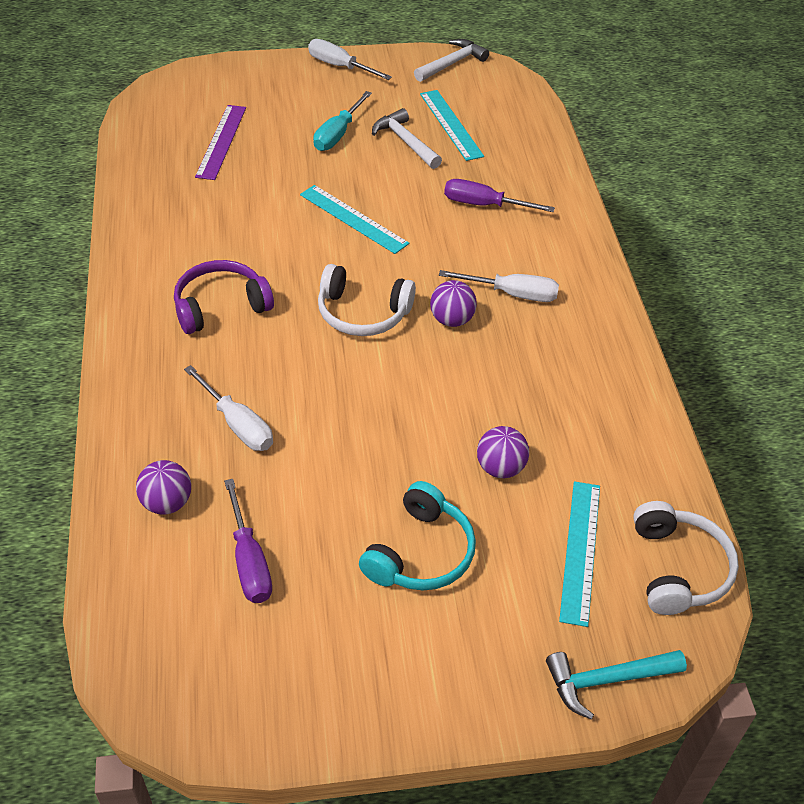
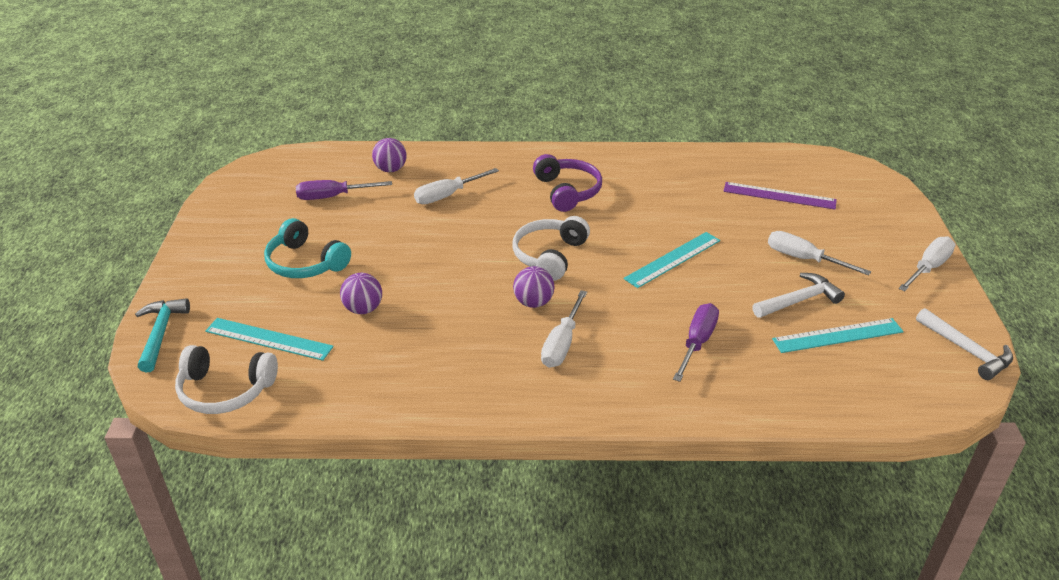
camera: 100 degrees right, 10 degrees down
(338, 134) = (803, 259): turquoise screwdriver -> white screwdriver

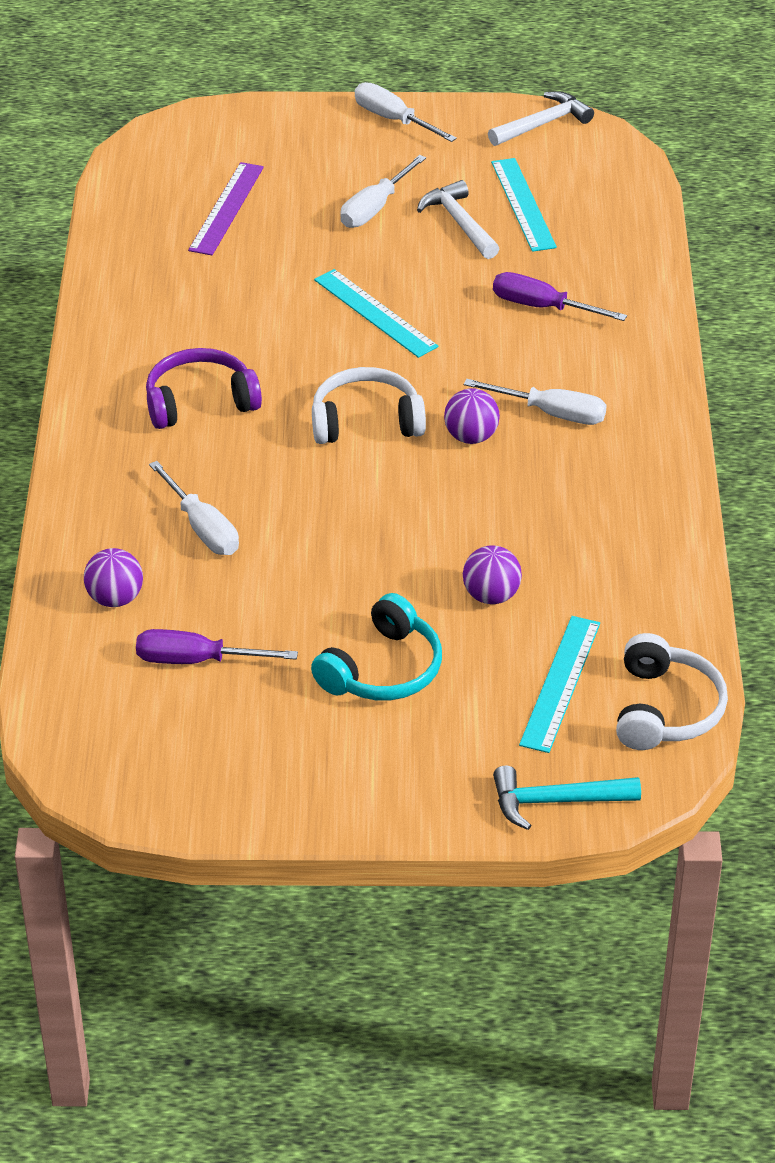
camera: 90 degrees left, 5 degrees up
(333, 197) = (196, 660): purple screwdriver -> purple screwdriver turned 105 degrees clockwise
(549, 256) = (366, 421): white headphones -> white headphones turned 150 degrees clockwise

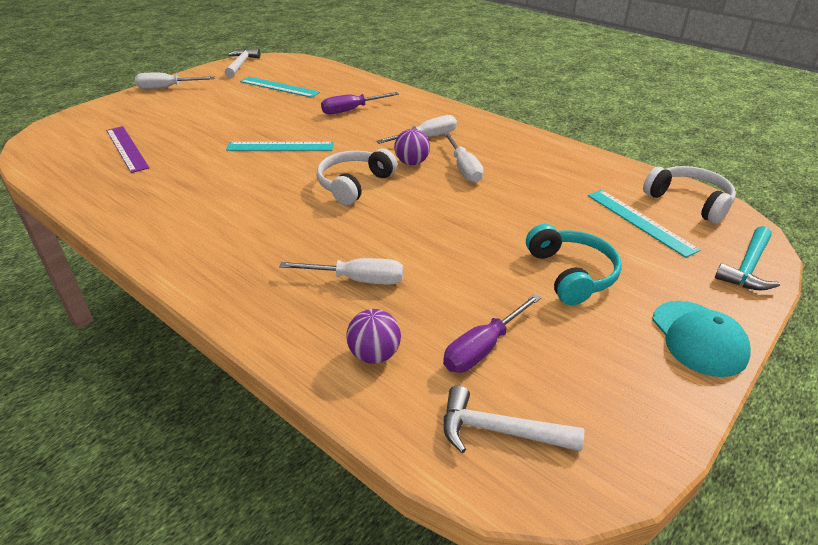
camera: 50 degrees left, 5 degrees down
(200, 402) = (250, 226): purple headphones -> none
(370, 799) = (698, 338): none -> turquoise cap
(375, 208) = (211, 115): white screwdriver -> white screwdriver (464, 168)
(459, 223) = (262, 103): white hammer -> white hammer (499, 431)
(491, 596) = (544, 210): purple ball -> none

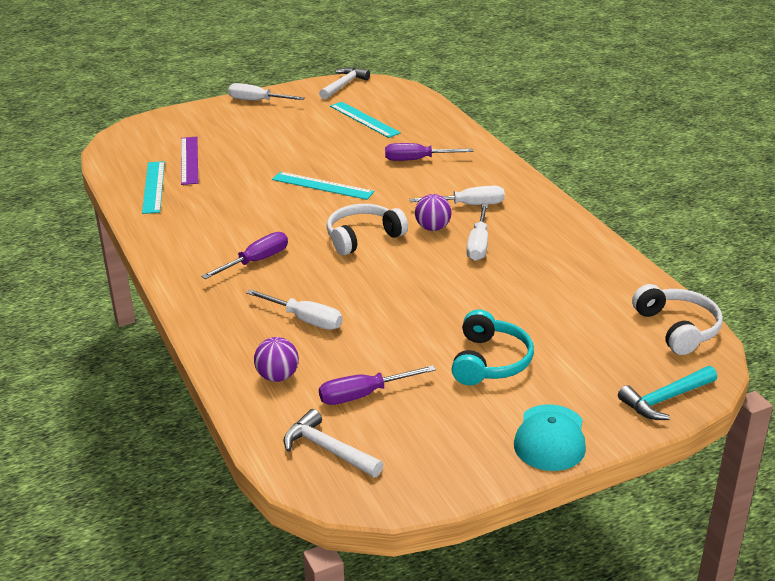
camera: 25 degrees right, 5 degrees down
(262, 231) = (256, 261): none -> purple screwdriver
(640, 221) = (604, 334): turquoise ruler -> turquoise ruler (153, 187)

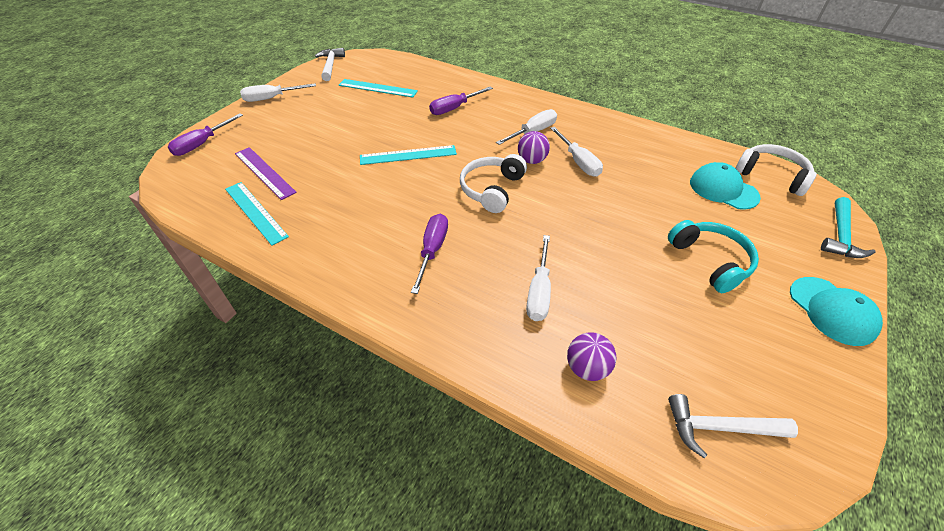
camera: 35 degrees left, 15 degrees up
(305, 320) = (539, 291): white screwdriver -> white screwdriver turned 105 degrees clockwise
(363, 395) = (672, 347): purple screwdriver -> purple screwdriver (202, 144)
(599, 319) = (723, 189): none -> turquoise cap

